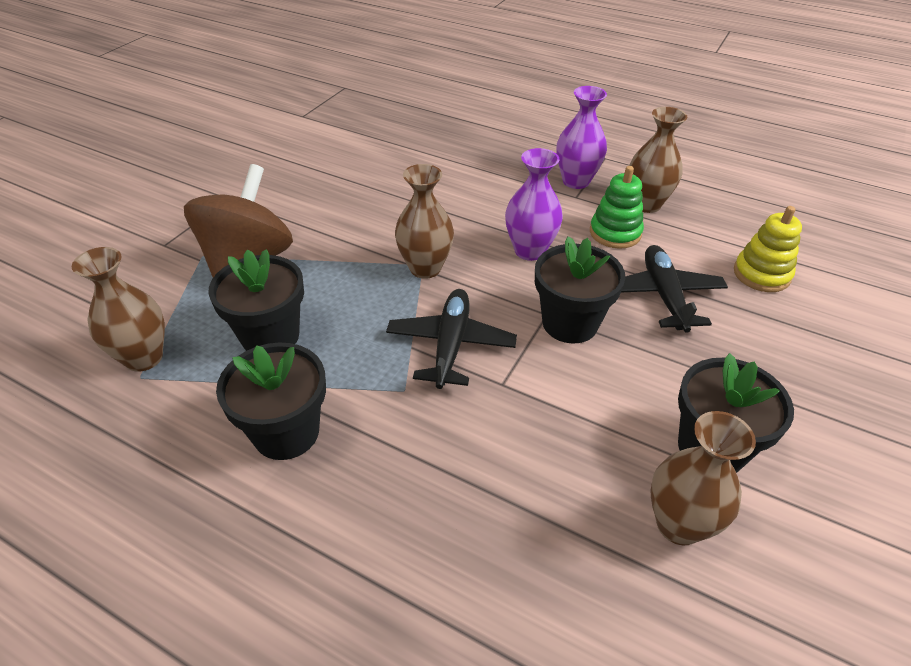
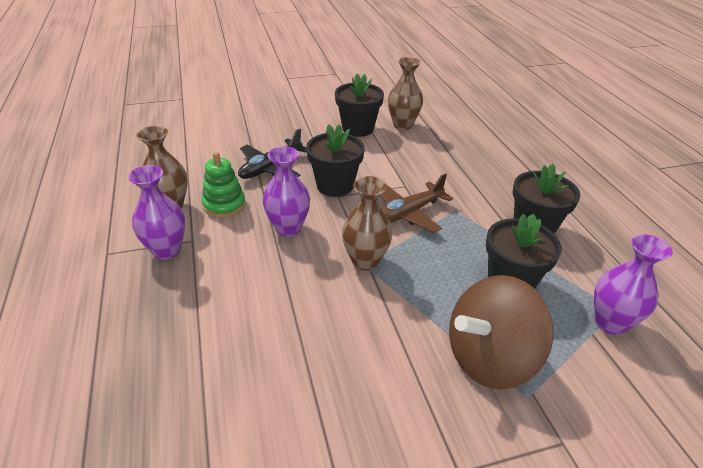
camera: 135 degrees left, 5 degrees down
(144, 358) = (610, 322): brown vase -> purple vase
(450, 345) = (408, 213): black plane -> brown plane
(761, 274) = (211, 147): yellow stacking toy -> none

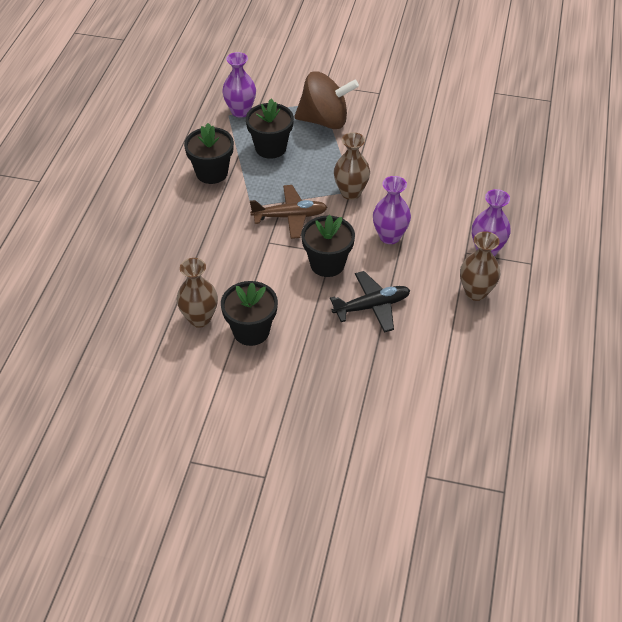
camera: 150 degrees left, 10 degrees up
(224, 205) = (430, 277): green stacking toy -> none

